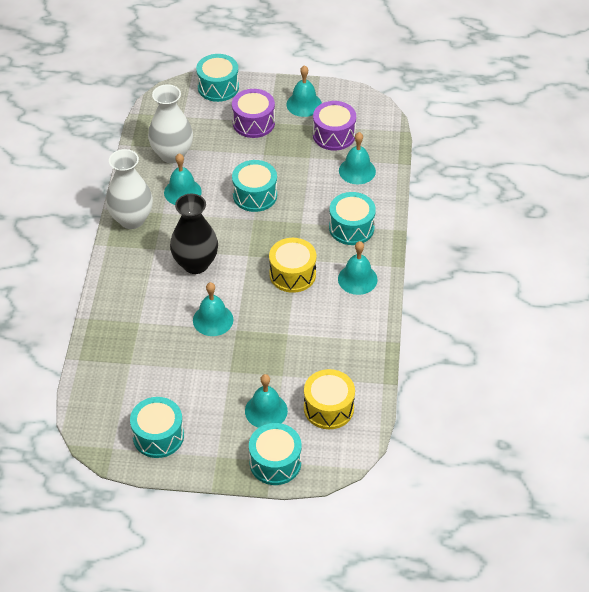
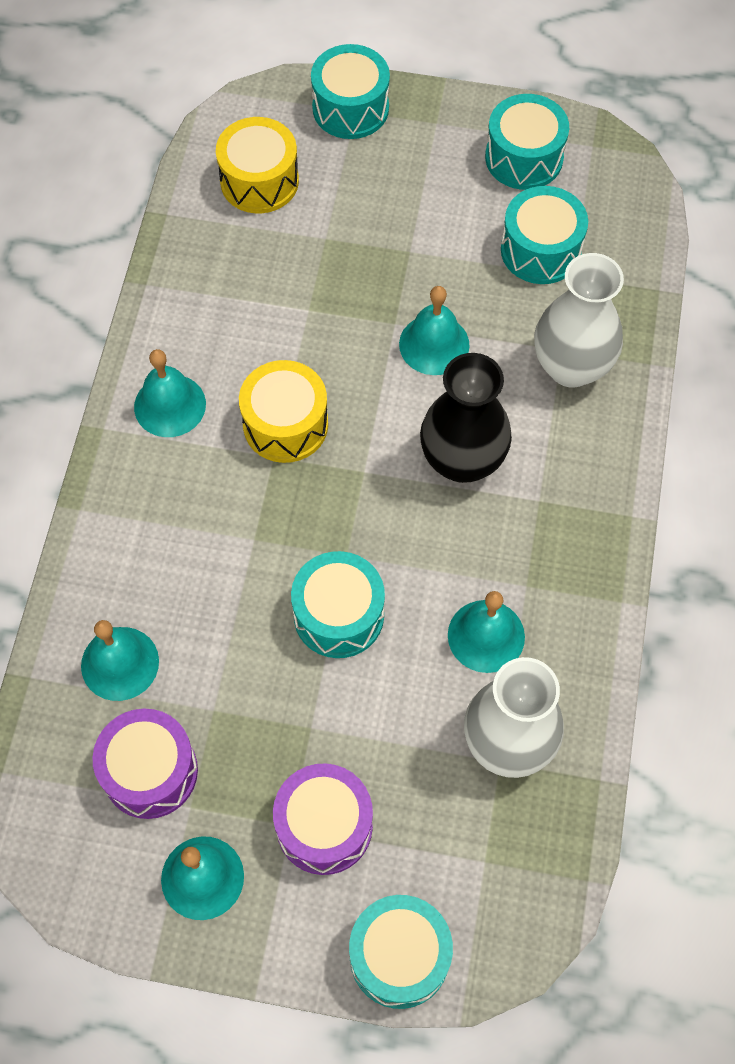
camera: 175 degrees left, 15 degrees up
(131, 219) = (587, 573): white vase -> white vase (571, 367)
(266, 410) = (357, 184): turquoise bell -> none
(351, 228) = (159, 519): turquoise drum -> turquoise drum (540, 250)

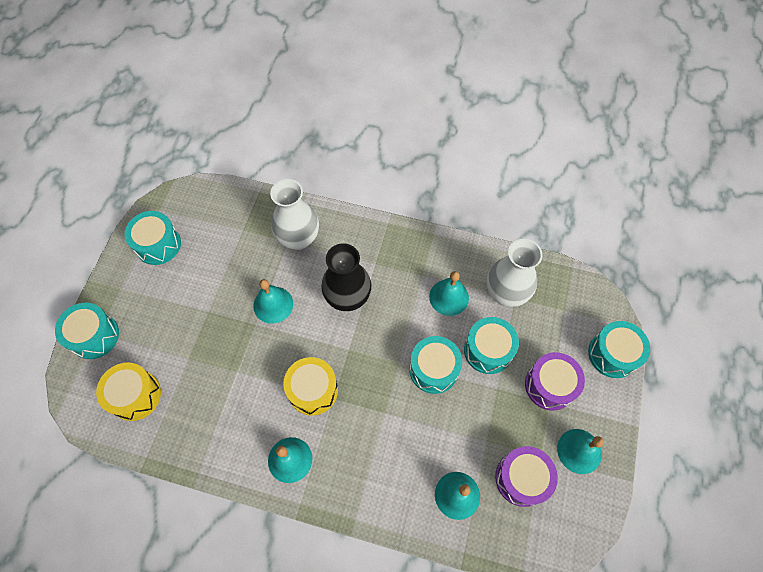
camera: 85 degrees left, 0 degrees up
(540, 250) = (222, 244): turquoise drum -> turquoise drum (488, 350)

